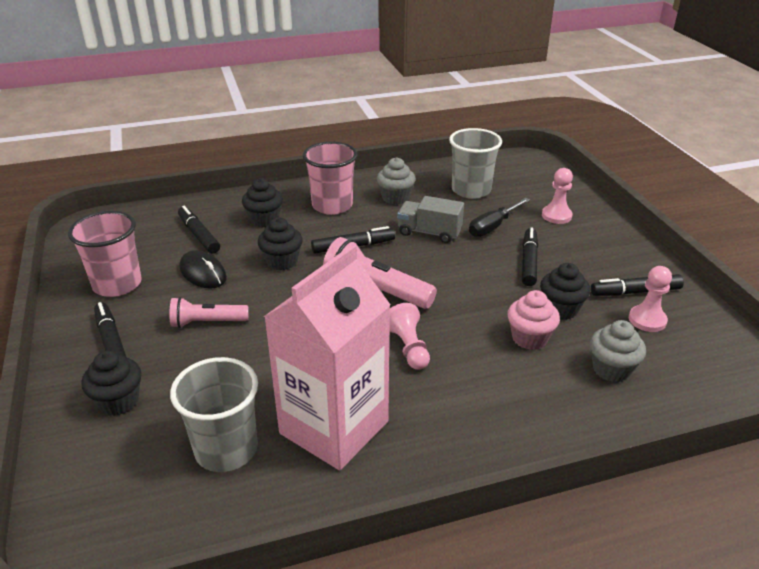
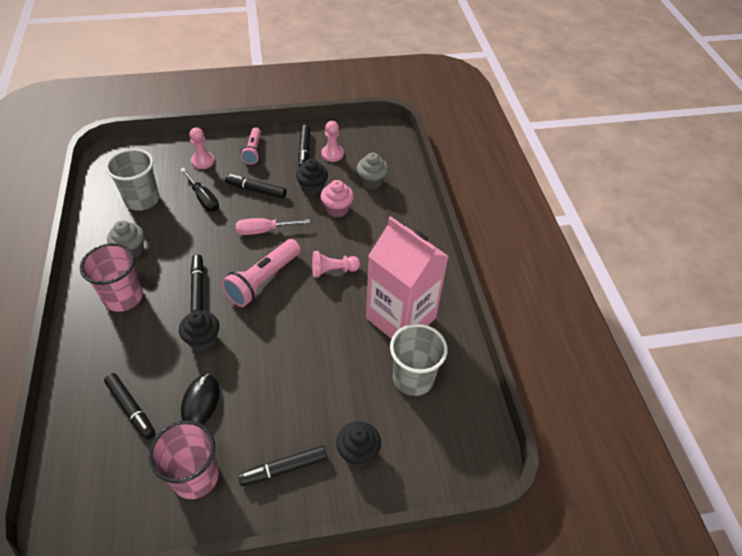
camera: 85 degrees left, 15 degrees up
(199, 235) = (131, 409): black marker -> black marker turned 105 degrees counterclockwise
(203, 273) = (200, 402): black mouse -> black mouse turned 45 degrees counterclockwise
(207, 322) = (275, 395): pink flashlight -> pink flashlight (253, 151)
(264, 220) = (126, 352): black cupcake -> none
(429, 232) = (196, 237): grey truck -> none
(459, 279) = (264, 230): none -> pink screwdriver

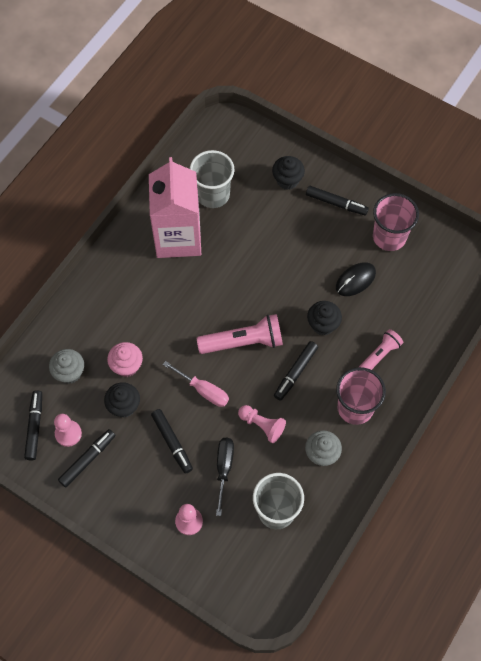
camera: 135 degrees left, 15 degrees up
(131, 409) = (401, 309): black marker -> black marker (35, 427)
(253, 151) = (133, 497): pink flashlight -> pink flashlight (379, 355)
(333, 270) = (186, 310): pink pawn -> pink pawn (262, 425)

